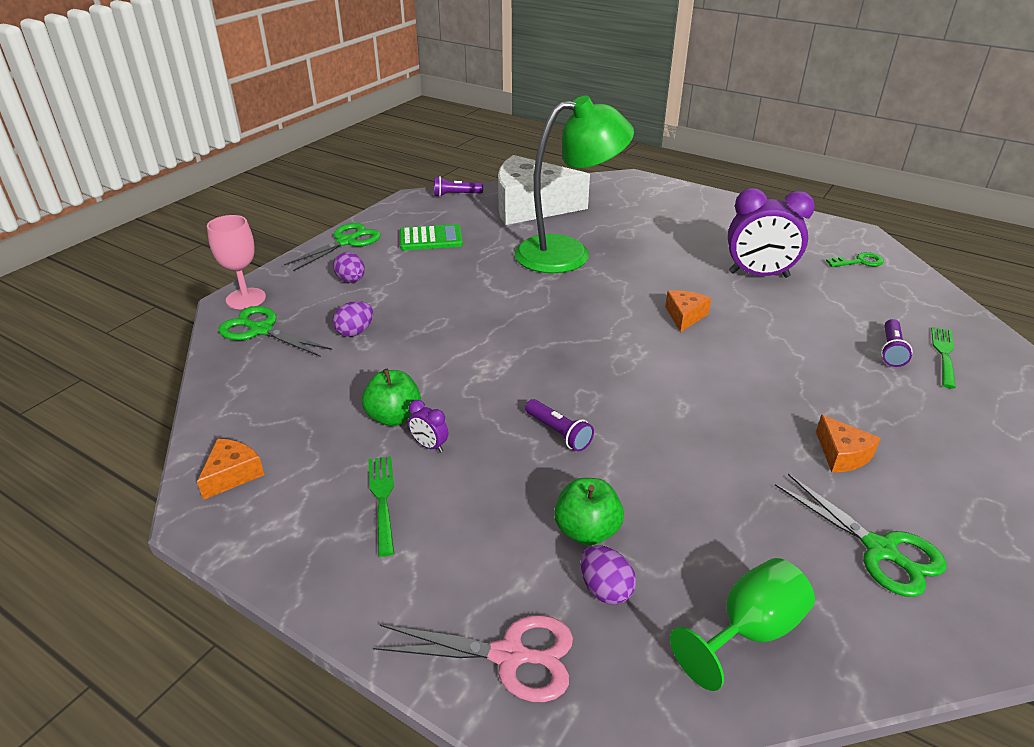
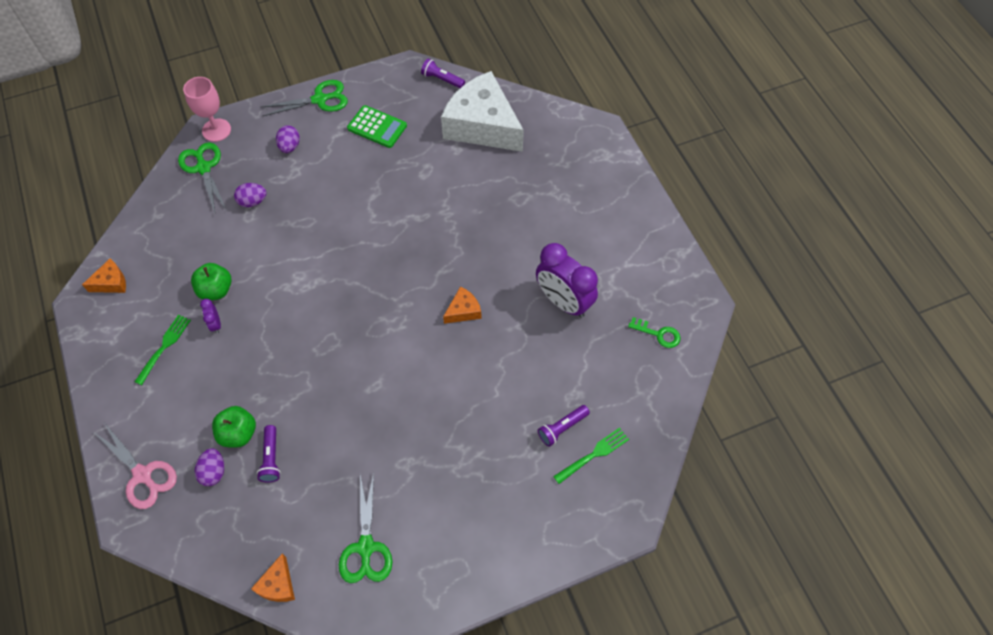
camera: 35 degrees right, 25 degrees up
(558, 433) = (288, 359): purple flashlight -> purple flashlight (271, 458)
(568, 253) = (454, 198): green lamp -> none
(749, 631) = (252, 539): green goblet -> none
(842, 454) = (423, 480): orange cheese -> orange cheese (278, 585)

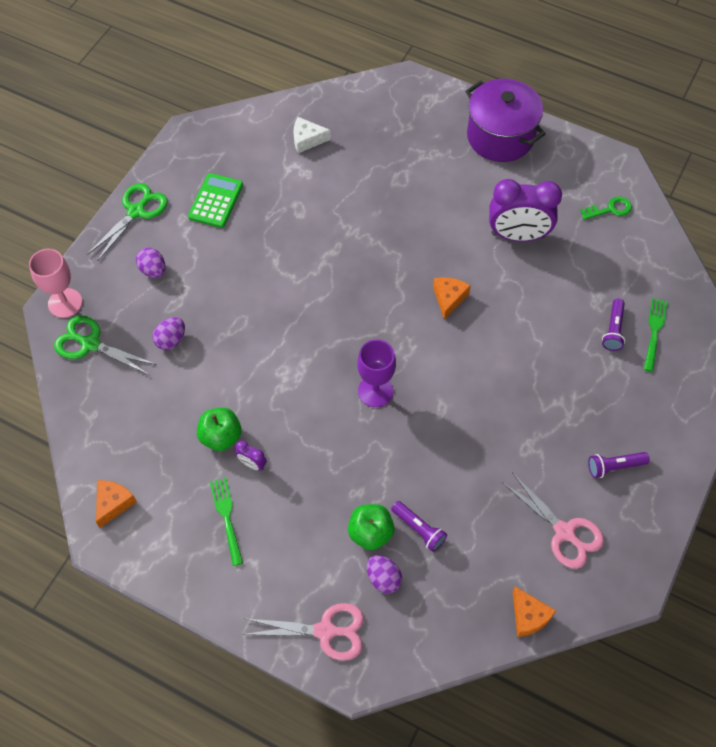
camera: 40 degrees left, 0 degrees up
(344, 337) = (375, 391): none -> purple goblet
(366, 547) = (564, 532): green scissors -> pink scissors
(377, 127) = (216, 201): green calculator -> green calculator turned 60 degrees counterclockwise
(442, 79) = (230, 123): purple flashlight -> purple flashlight (614, 466)
(482, 125) = (307, 139): white cheese -> white cheese, size x0.41
(628, 218) = (500, 136): none -> purple pot

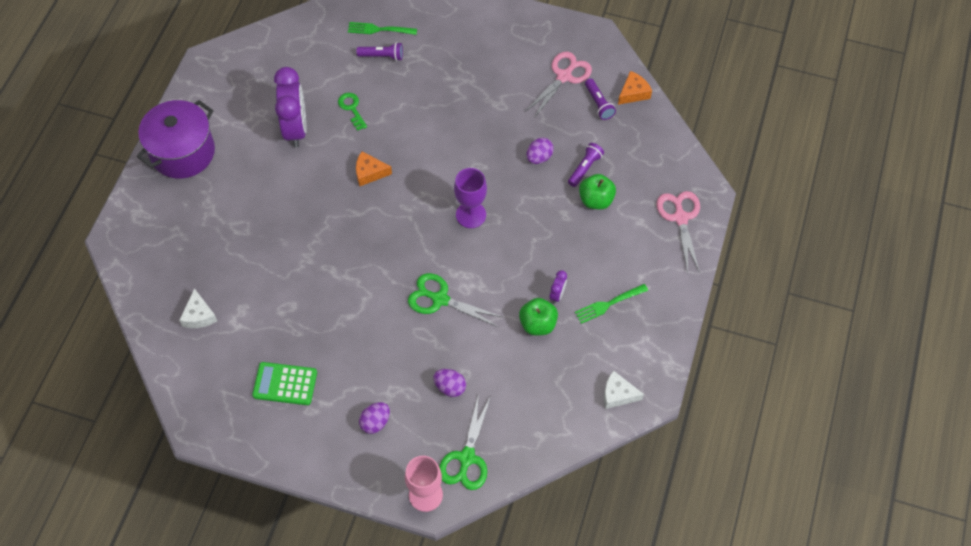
camera: 100 degrees left, 0 degrees up
(113, 503) = (618, 394): orange cheese -> white cheese
(136, 211) = (307, 456): green scissors -> green scissors (440, 299)
(383, 578) = (630, 186): purple egg -> purple egg (539, 157)
(610, 209) = (259, 64): green key -> green key (352, 109)
(614, 466) = (504, 49): purple flashlight -> purple flashlight (598, 104)

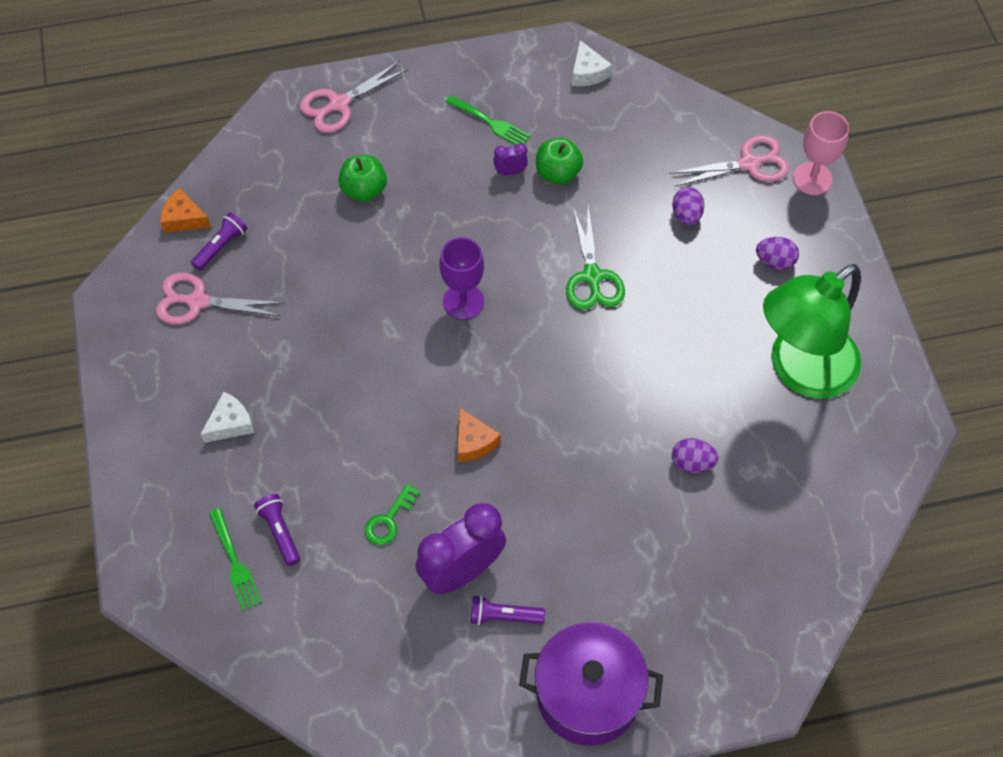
camera: 120 degrees left, 0 degrees up
(199, 315) = (791, 515): white cheese -> white cheese (230, 423)
(285, 384) = (800, 371): green calculator -> green lamp
(466, 458) = (749, 164): green scissors -> pink scissors
(539, 157) = (338, 271): purple egg -> purple egg (692, 463)
(585, 168) = (326, 219): purple flashlight -> purple flashlight (503, 616)

